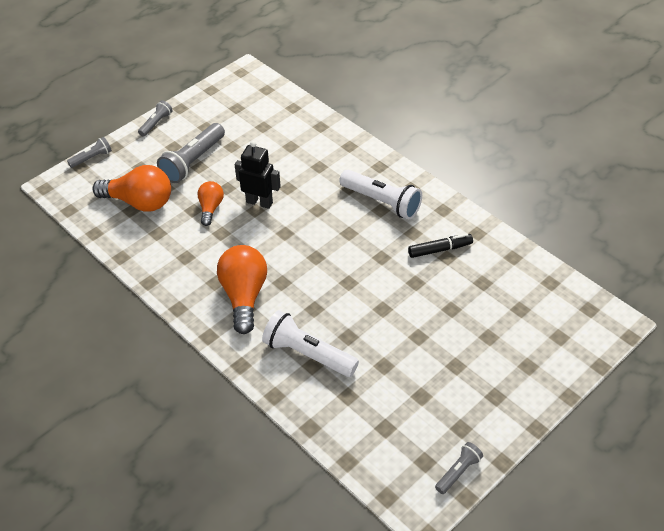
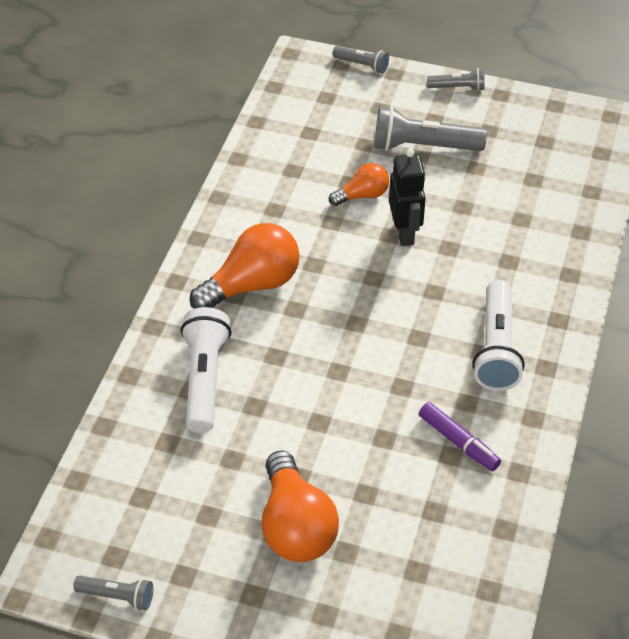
camera: 60 degrees right, 0 degrees up
(139, 202) = (326, 134): orange light bulb -> orange light bulb (295, 526)
(439, 249) = (458, 442): black marker -> purple marker

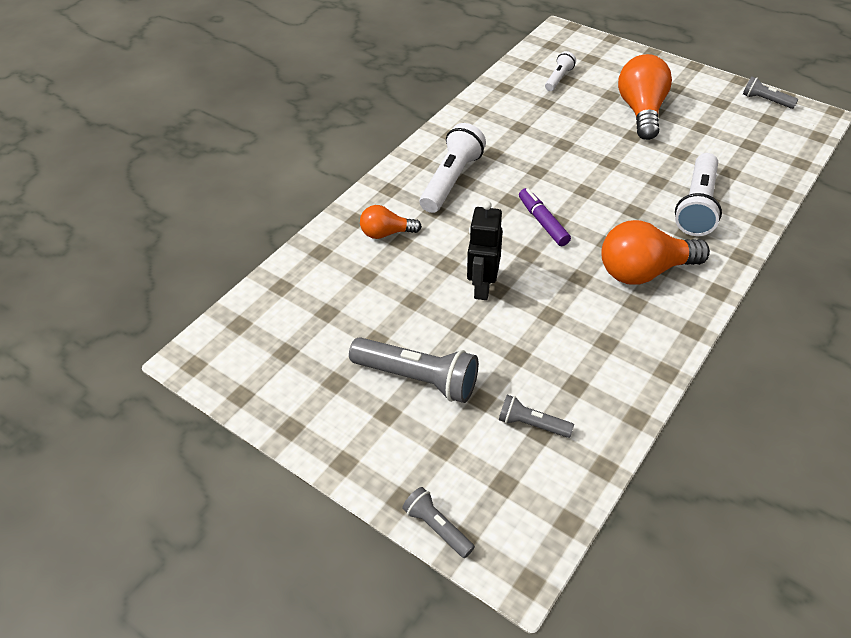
camera: 160 degrees left, 0 degrees up
(362, 195) = (508, 336): orange light bulb -> orange light bulb (386, 233)
(432, 570) = (558, 78): none -> white flashlight
(458, 88) = (334, 452): grey flashlight -> grey flashlight (532, 424)
(458, 442) = (511, 132): purple marker -> purple marker (543, 222)

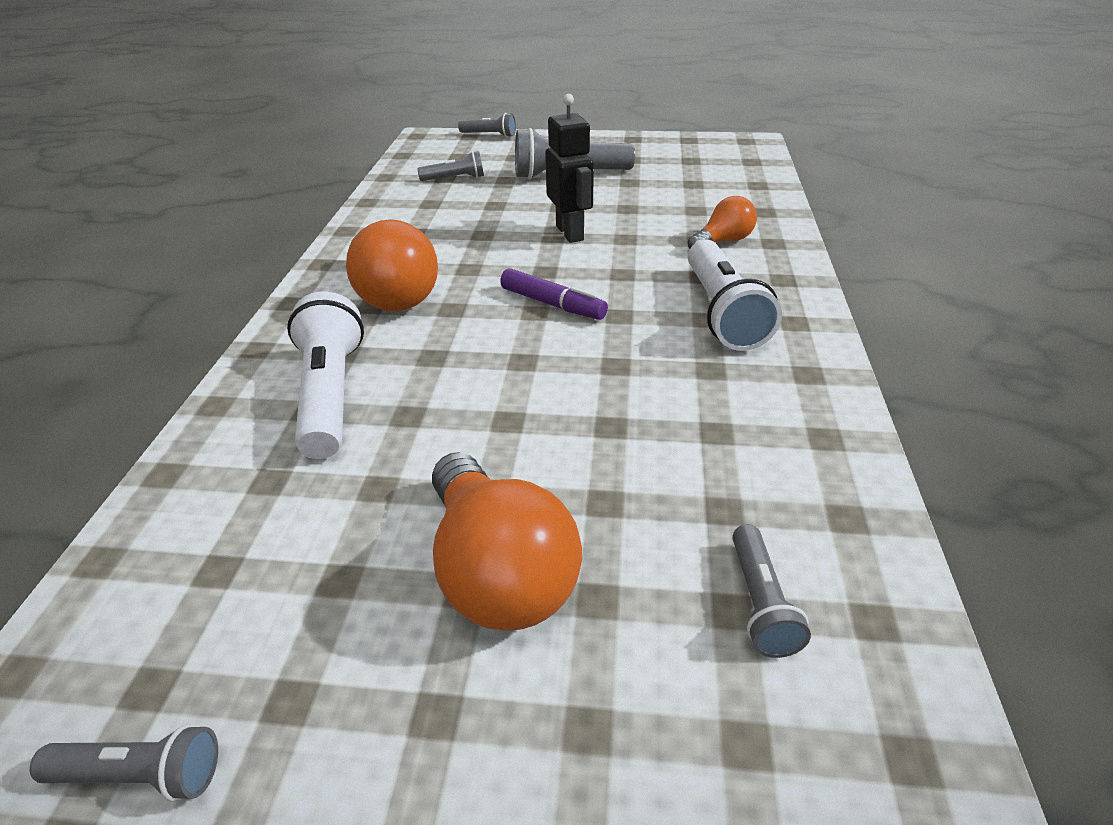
camera: 150 degrees right, 10 degrees down
(558, 78) = (760, 603): white flashlight -> grey flashlight
(644, 271) = (392, 294): orange light bulb -> orange light bulb turned 105 degrees clockwise

